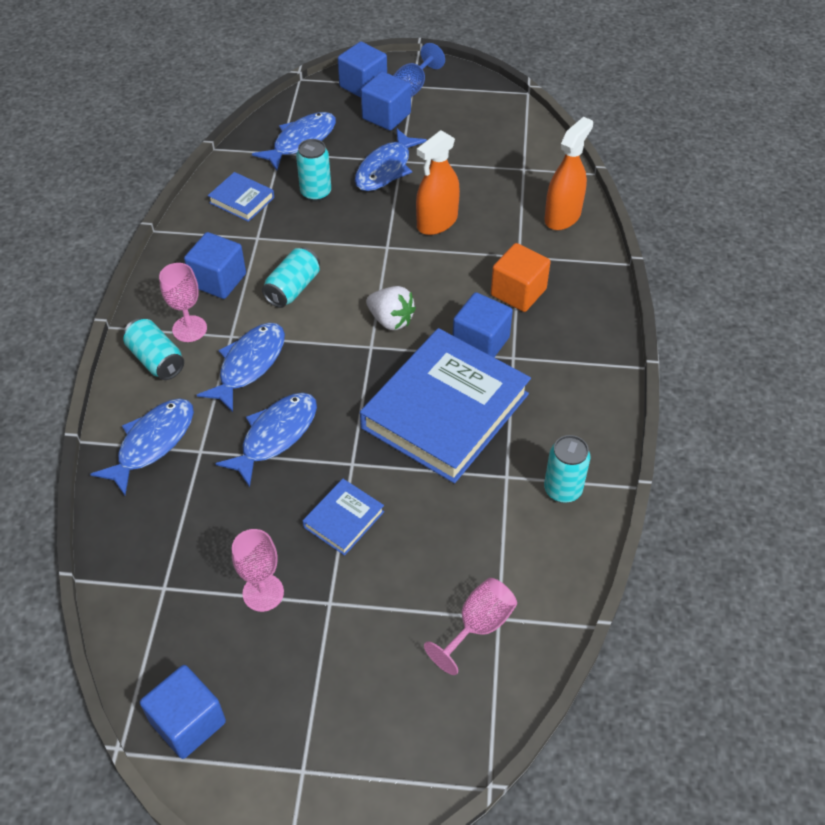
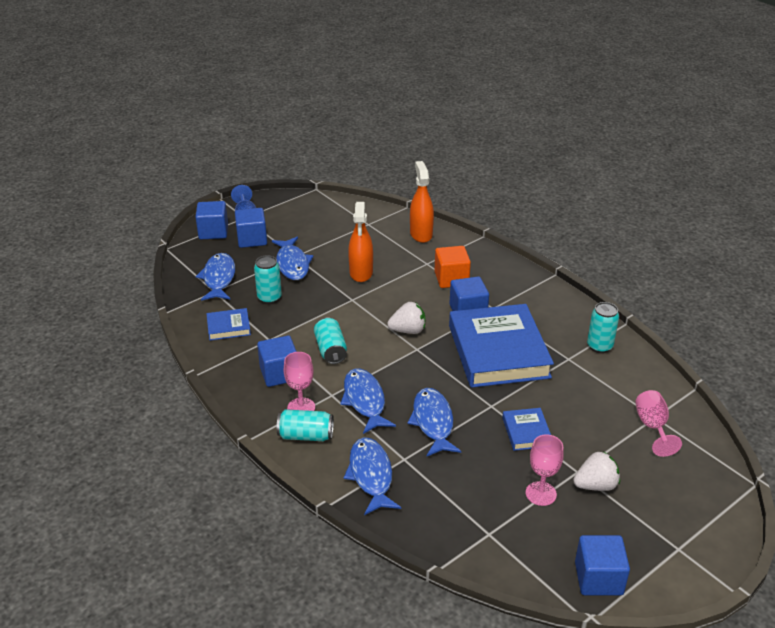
camera: 45 degrees left, 15 degrees down
(325, 632) = (595, 485): none -> white strawberry

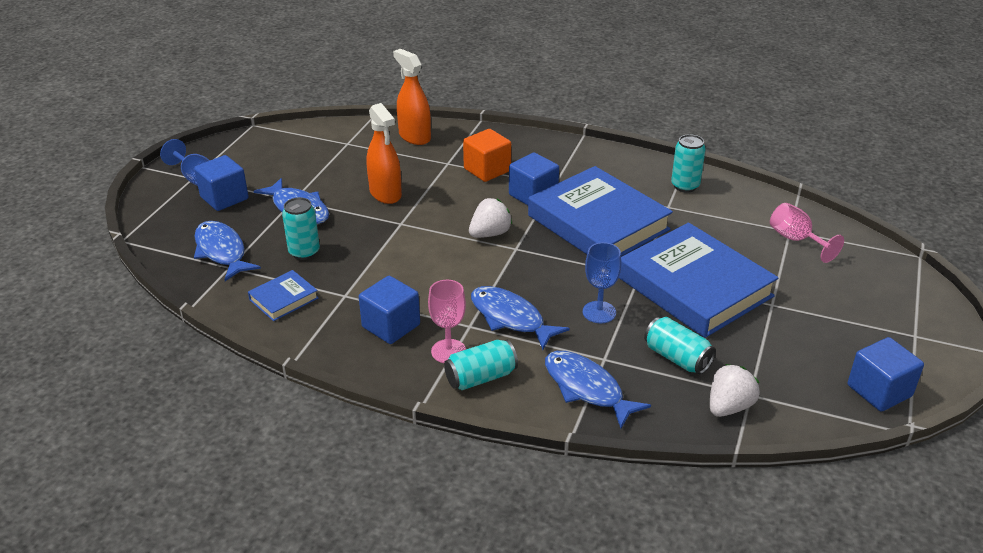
camera: 30 degrees left, 0 degrees up
(213, 232) = (167, 204): blue cube -> none
(330, 350) = (425, 281): turquoise can -> turquoise can (677, 358)
(433, 422) = (599, 312): blue fish -> blue goblet
(526, 432) = (694, 287): blue book -> blue book, size x2.28
(541, 493) = (760, 337): pink goblet -> none
(595, 485) = (798, 310): white strawberry -> white strawberry (729, 407)

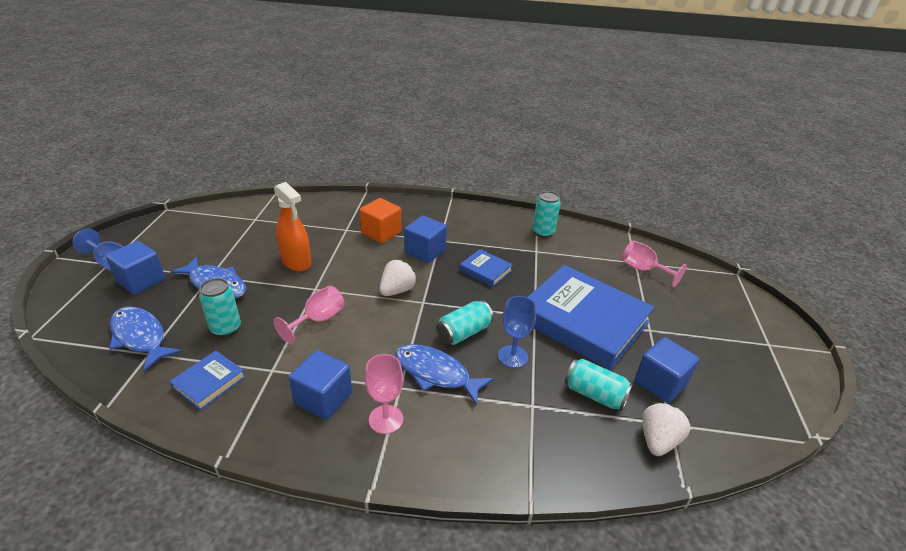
camera: 15 degrees left, 0 degrees up
(399, 254) = (318, 320): none -> pink goblet
(414, 137) = (313, 209): orange spray bottle -> none
(481, 377) = (424, 445): turquoise can -> turquoise can (464, 333)
(587, 388) = (527, 441): blue fish -> none
(598, 222) = (485, 270): blue book -> blue book, size x0.44
(879, 391) = (769, 402): blue cube -> blue cube (660, 383)

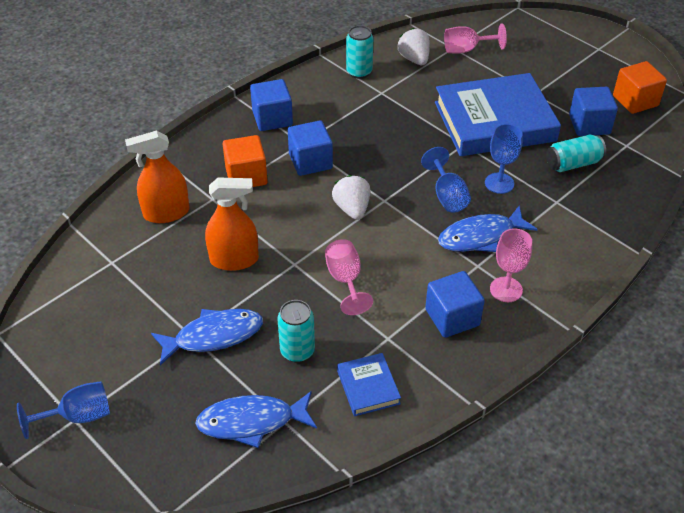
camera: 50 degrees left, 10 degrees up
(141, 281) = (144, 397): blue cube -> blue cube (272, 118)
(316, 219) = (166, 213): none -> orange spray bottle
(464, 333) = (447, 196): turquoise can -> blue goblet
(485, 270) = (378, 139): blue book -> none
(658, 440) = (635, 160): white strawberry -> white strawberry (414, 59)
(740, 402) = (635, 101): none -> orange cube

